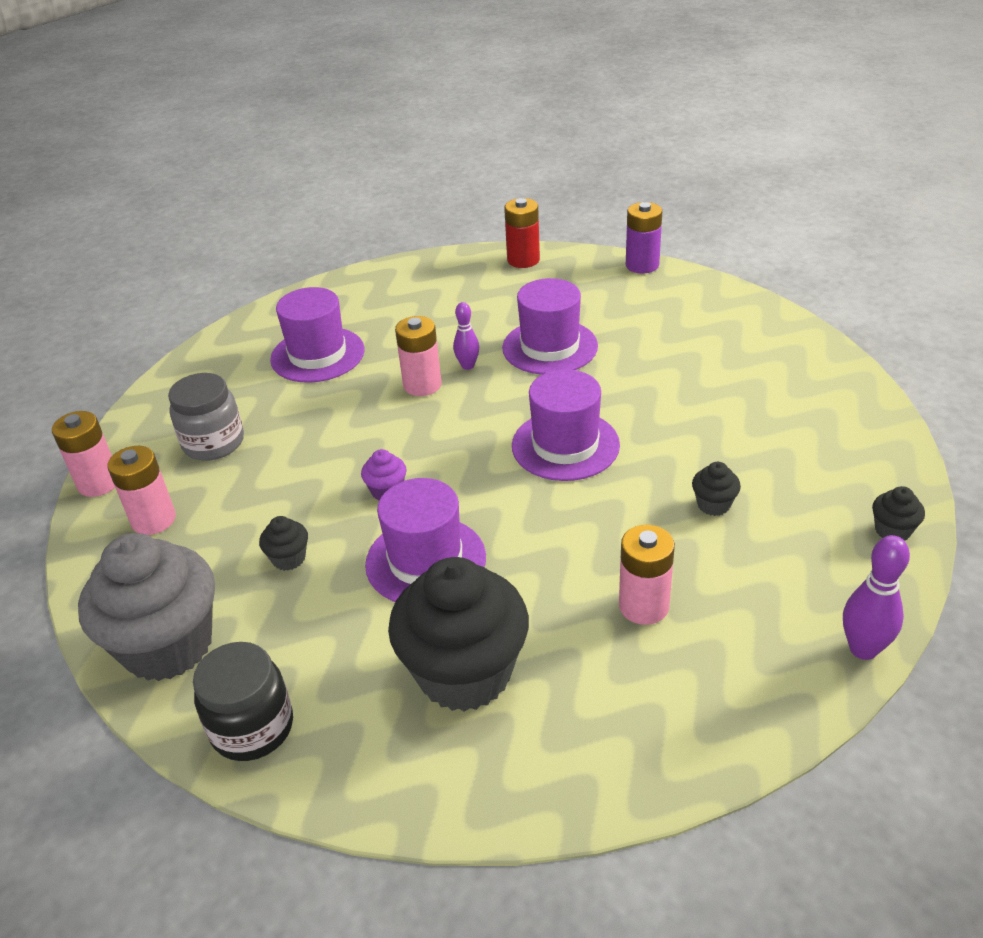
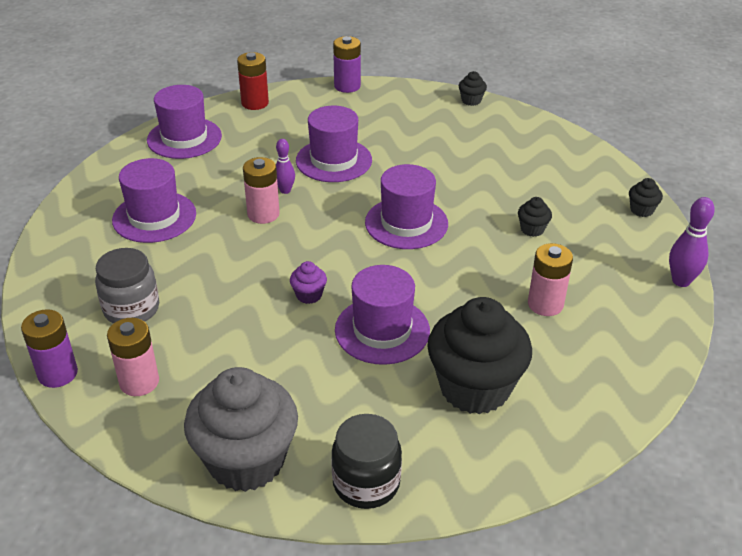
camera: 35 degrees left, 0 degrees up
(99, 483) = (58, 373): pink battery -> purple battery
(289, 558) = (280, 366): black cupcake -> black cupcake (471, 100)
(419, 280) = (184, 138): none -> purple hat

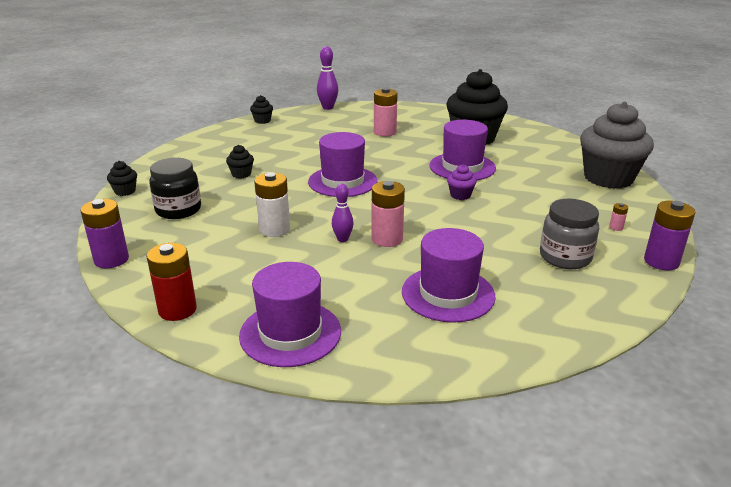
camera: 115 degrees left, 10 degrees down
(139, 382) = (616, 227): pink battery -> pink battery, size x0.44
(334, 160) = (274, 229): purple hat -> white battery
(366, 483) = (570, 149): black jar -> black jar (178, 210)
(532, 229) = (311, 144): black cupcake -> black cupcake (241, 174)

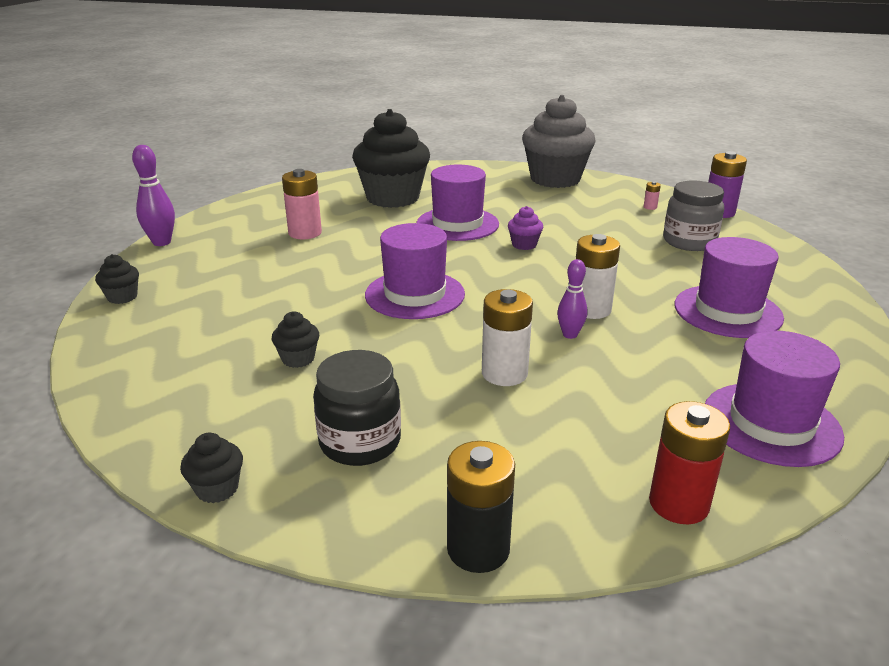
camera: 60 degrees left, 0 degrees up
(111, 259) = (478, 549): purple battery -> black battery
(387, 239) = (591, 309): pink battery -> white battery

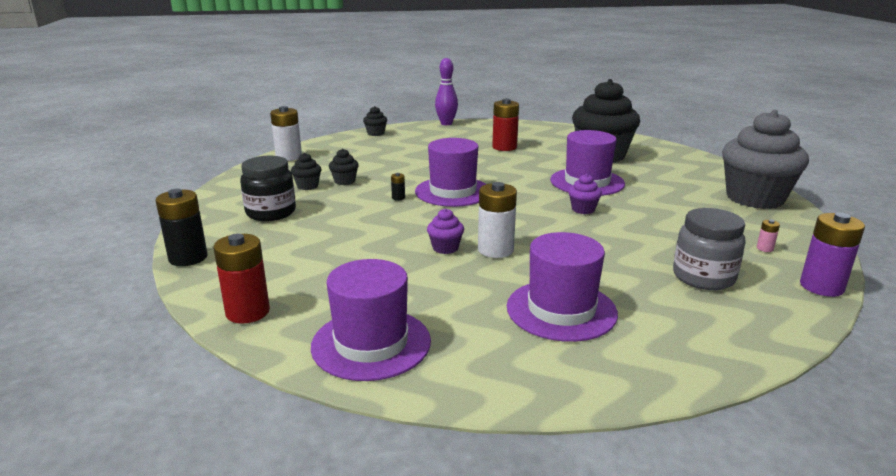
camera: 65 degrees right, 5 degrees down
(217, 489) = (219, 193): black cupcake -> black cupcake (307, 186)
(305, 233) = (504, 147): pink battery -> red battery
(400, 332) = (398, 198): none -> black battery
(504, 373) = (371, 235): white battery -> white battery (289, 157)
(570, 335) = (445, 248): purple bowling pin -> purple cupcake

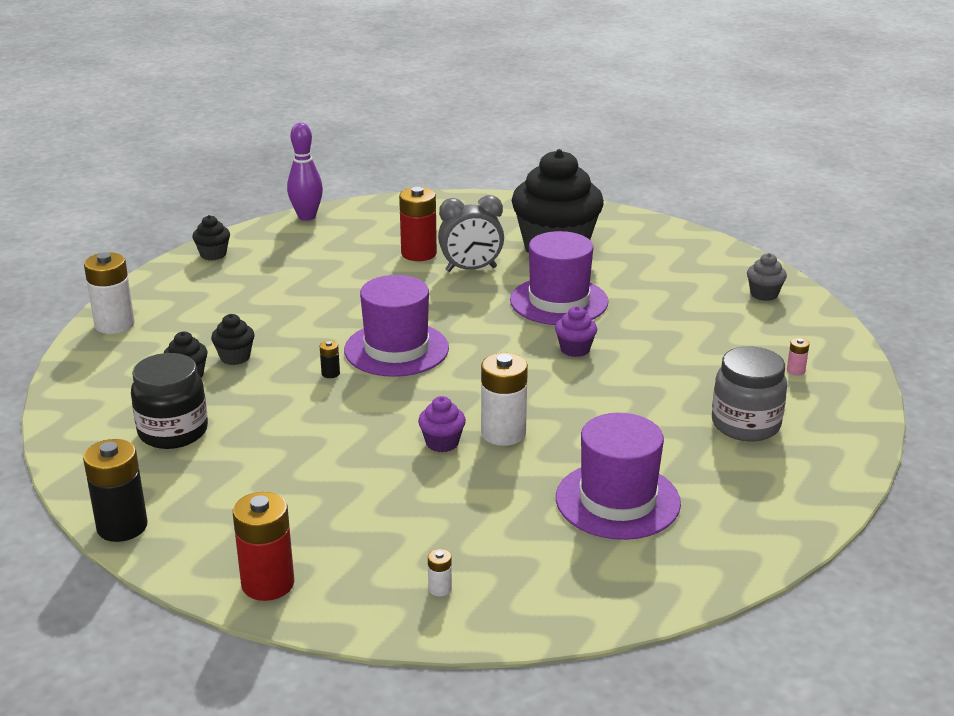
camera: 20 degrees left, 5 degrees up
(371, 343) = (440, 589): purple hat -> white battery
(534, 158) = (471, 269): none -> grey clock
(754, 198) = (764, 294): grey cupcake -> grey cupcake, size x0.41
(821, 287) = (863, 412): purple battery -> none

